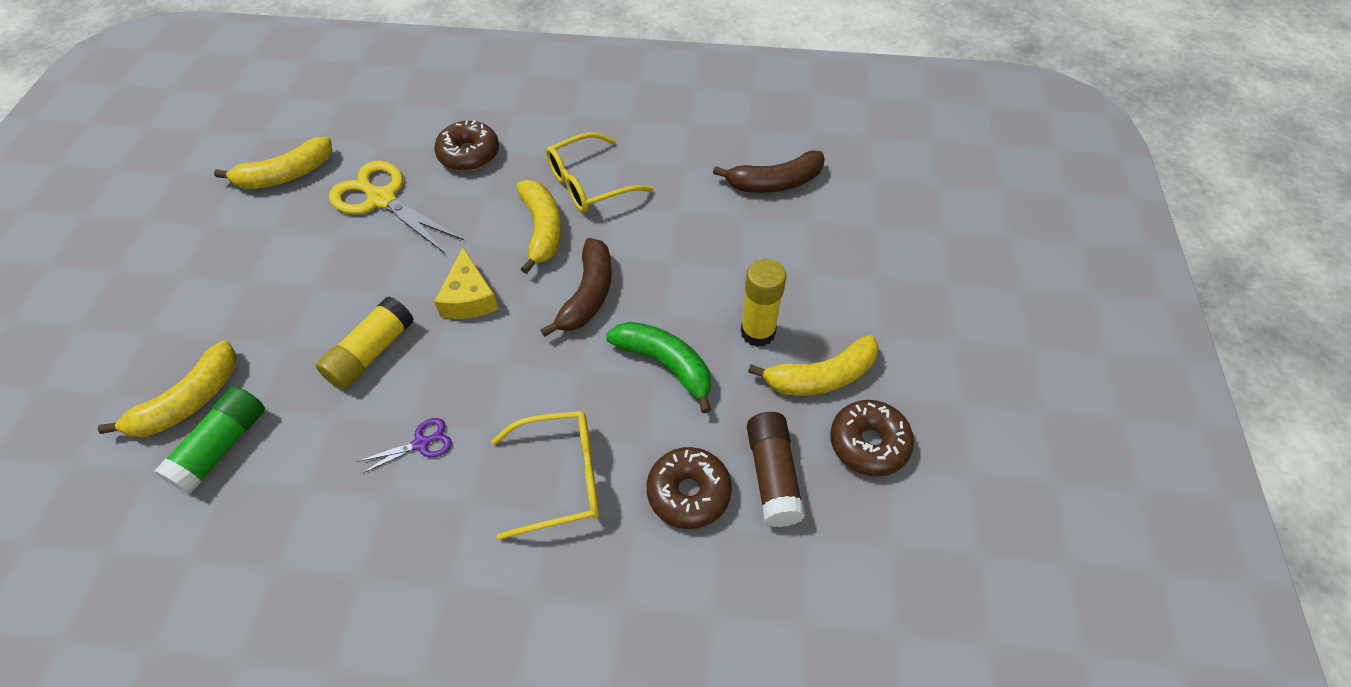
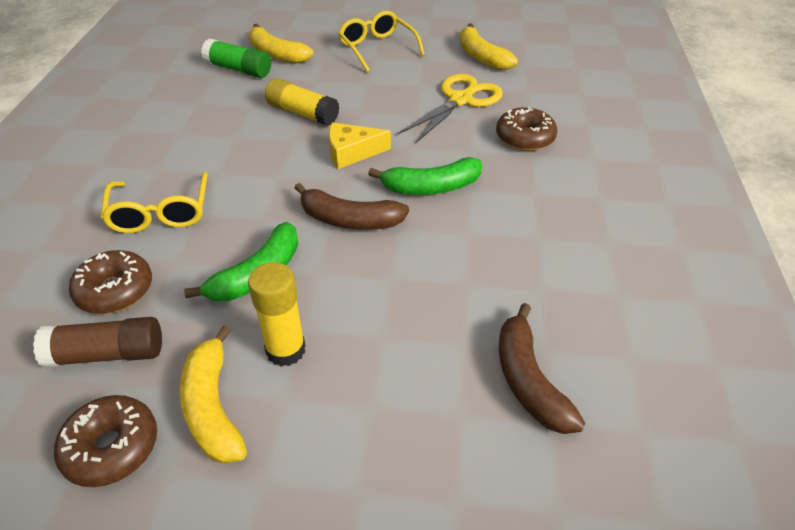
camera: 90 degrees right, 10 degrees down
(421, 443) = (216, 143): purple scissors -> none
(542, 230) = (431, 187): yellow banana -> green banana
(589, 184) = (498, 215): yellow glasses -> yellow glasses (377, 48)

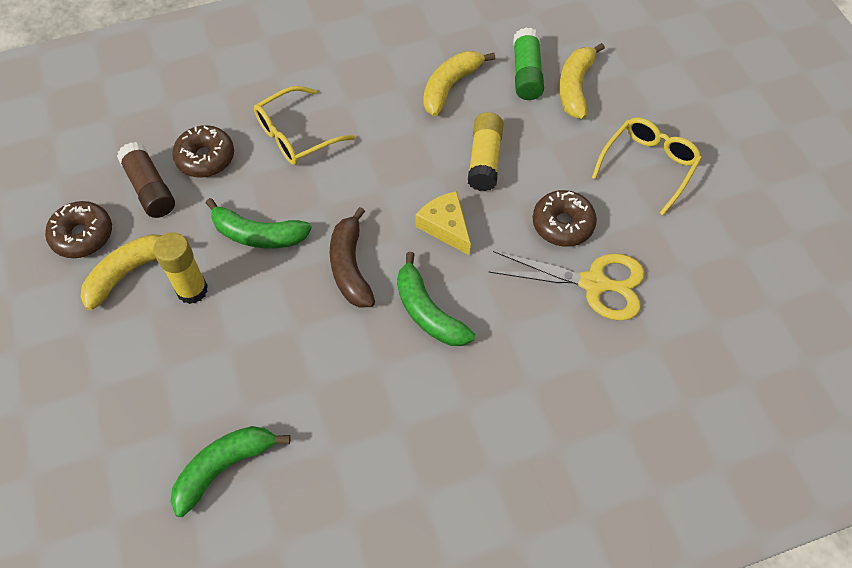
camera: 65 degrees right, 15 degrees up
(481, 57) = (702, 272): yellow banana -> yellow banana (450, 87)
(525, 138) = (558, 368): brown donut -> brown donut (562, 224)
(528, 380) = (224, 467): brown banana -> green banana

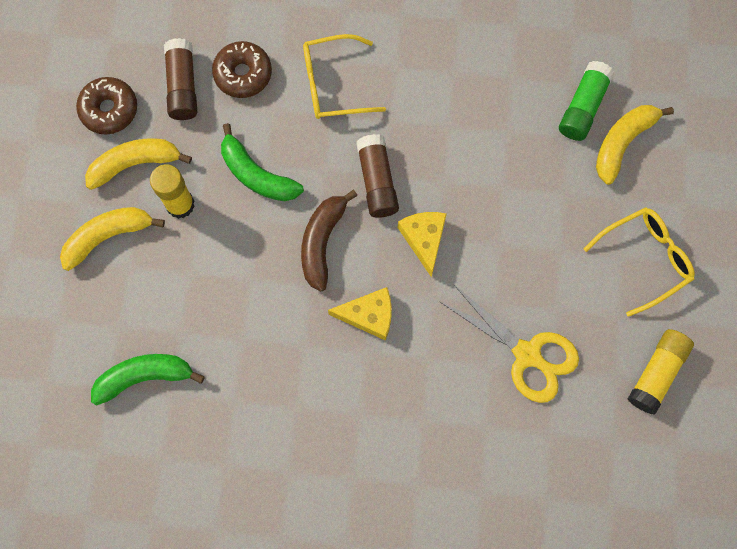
camera: 25 degrees right, 15 degrees up
(376, 197) = (377, 181): none -> brown glue stick
(428, 312) = (369, 315): green banana -> yellow cheese
(450, 87) = (502, 91): yellow banana -> yellow banana (108, 236)
(485, 159) = (494, 185): yellow glue stick -> yellow glue stick (657, 373)
(562, 224) = (531, 284): brown donut -> none

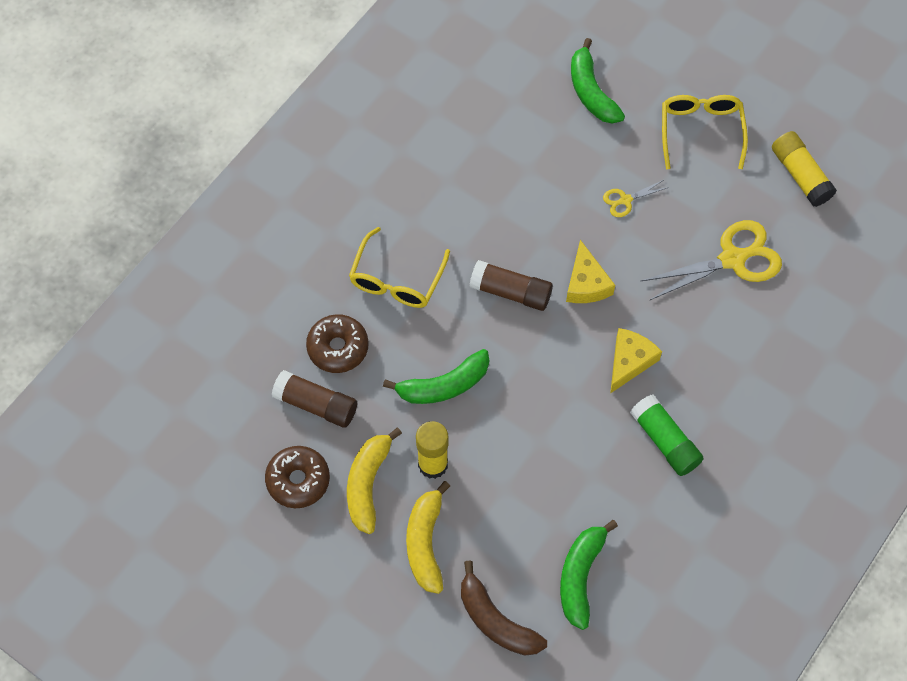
camera: 60 degrees left, 10 degrees down
(322, 242) = (540, 364): brown banana -> brown banana (496, 620)
(424, 239) = (586, 283): yellow cheese -> yellow cheese turned 120 degrees counterclockwise
(529, 230) = (625, 200): none -> yellow scissors
(583, 107) = (541, 102): green glue stick -> green glue stick (665, 441)
(623, 143) = (591, 92): yellow banana -> green banana

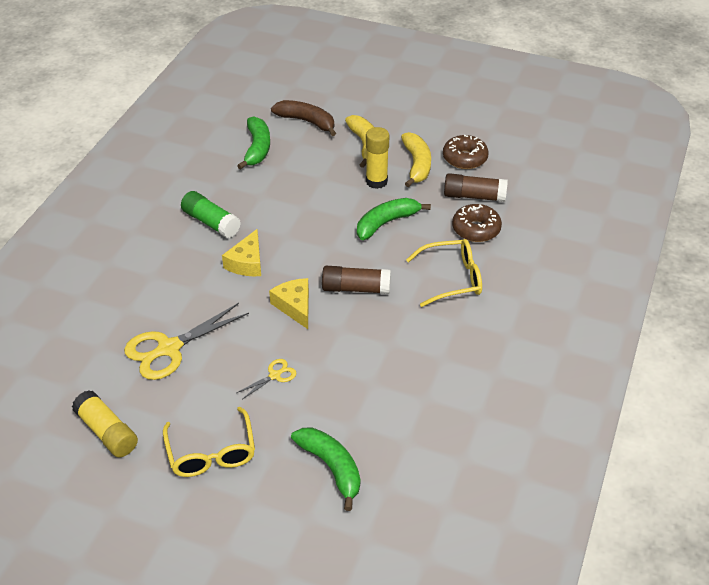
camera: 165 degrees right, 20 degrees down
(396, 279) = (452, 279): yellow glasses -> yellow glasses turned 75 degrees clockwise

